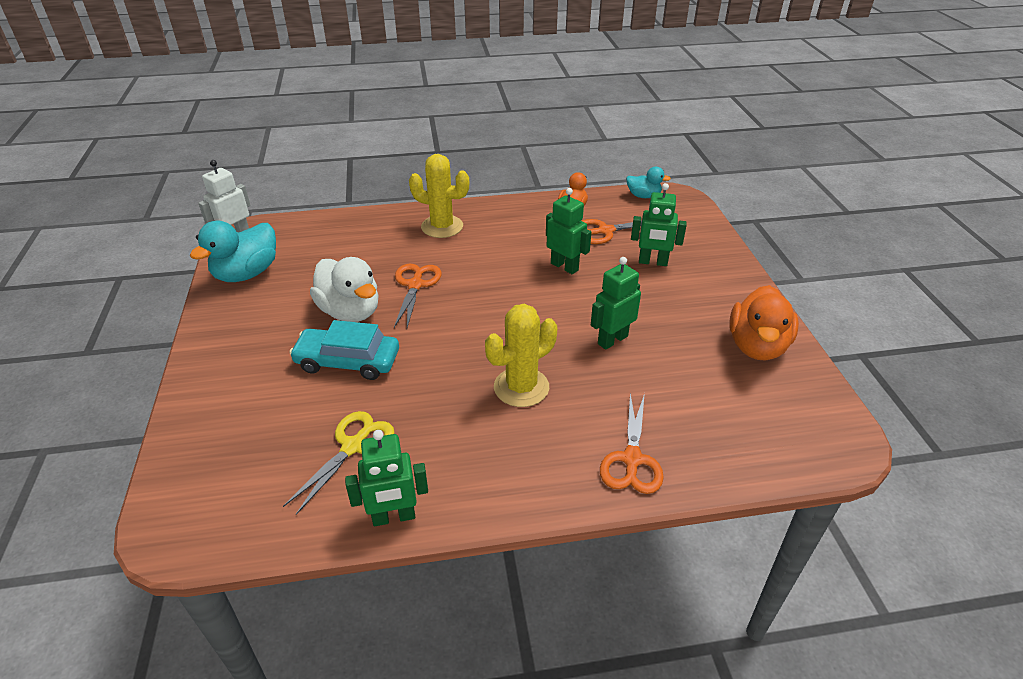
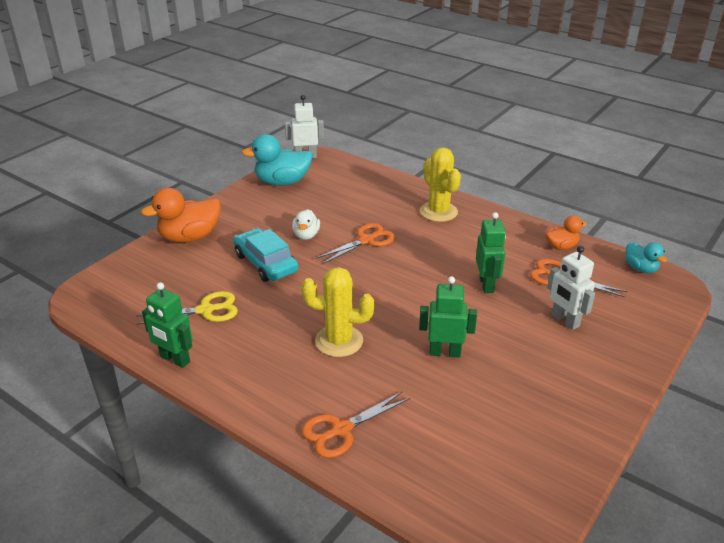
camera: 45 degrees right, 5 degrees down
(350, 312) = (306, 235): white duck -> white duck, size x0.56
(653, 262) = (565, 321): green robot -> white robot
(757, 346) = (554, 430): orange duck -> orange duck (189, 237)

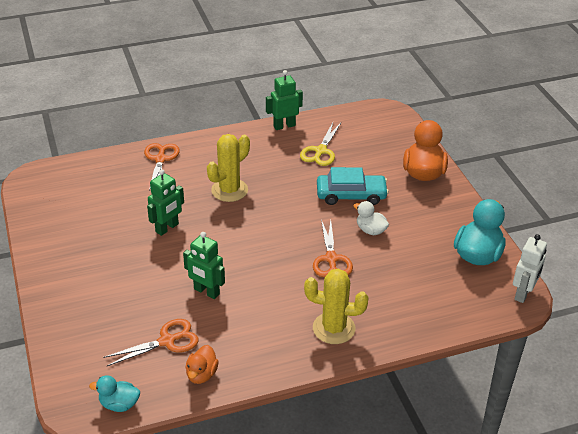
camera: 125 degrees right, 5 degrees up
(565, 321) = (124, 305): white robot -> none

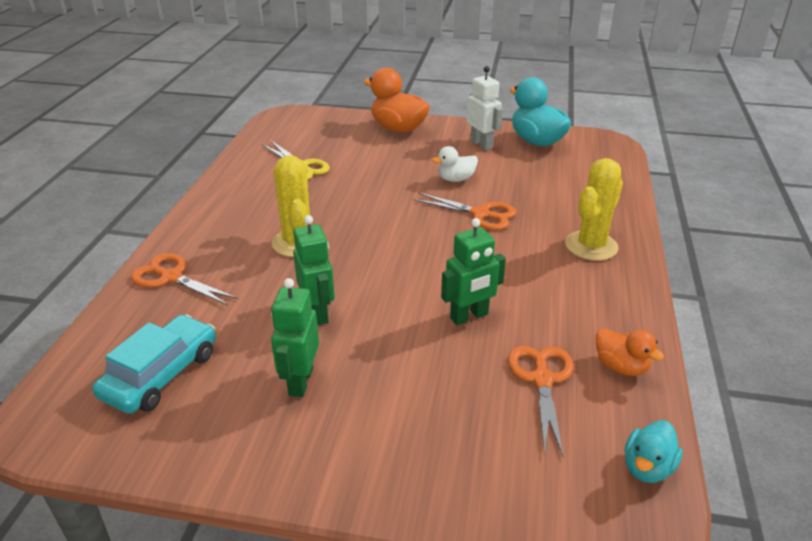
camera: 60 degrees left, 5 degrees down
(284, 126) = (228, 173): green robot -> green robot (300, 381)
(351, 195) = (391, 172): turquoise car -> turquoise car (161, 374)
(523, 293) = (602, 139): white robot -> white robot (481, 144)

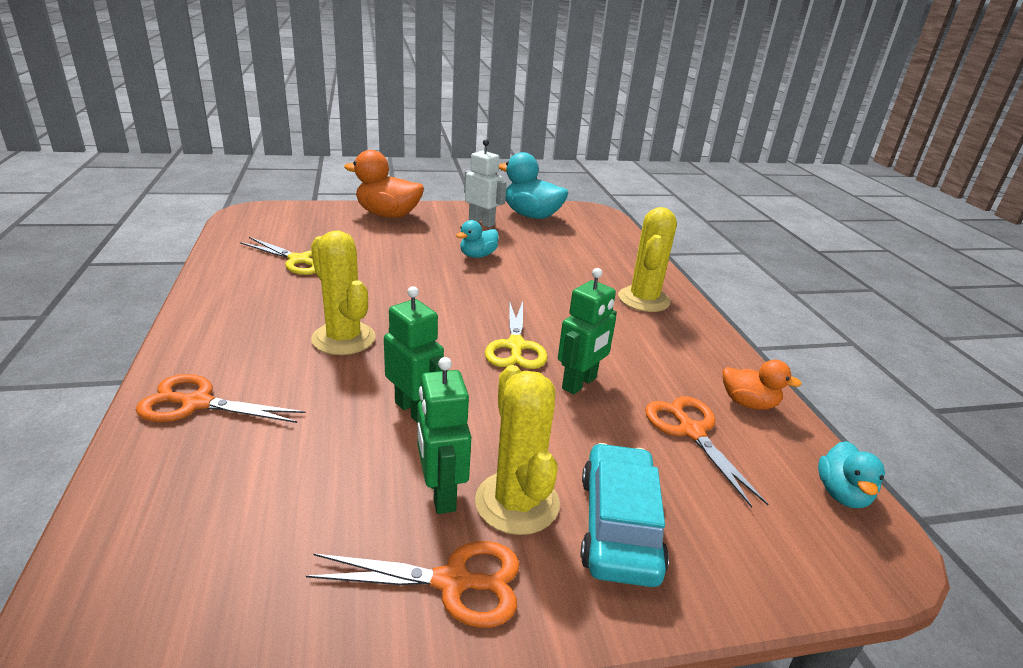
camera: 25 degrees left, 5 degrees down
(161, 374) = (247, 529): turquoise car -> turquoise car (619, 525)
(352, 402) = (517, 502): none -> yellow cactus
(434, 273) = (515, 346): none -> yellow scissors
(456, 179) = (477, 255): white duck -> turquoise duck
(480, 214) = (524, 284): orange scissors -> orange scissors (453, 582)

